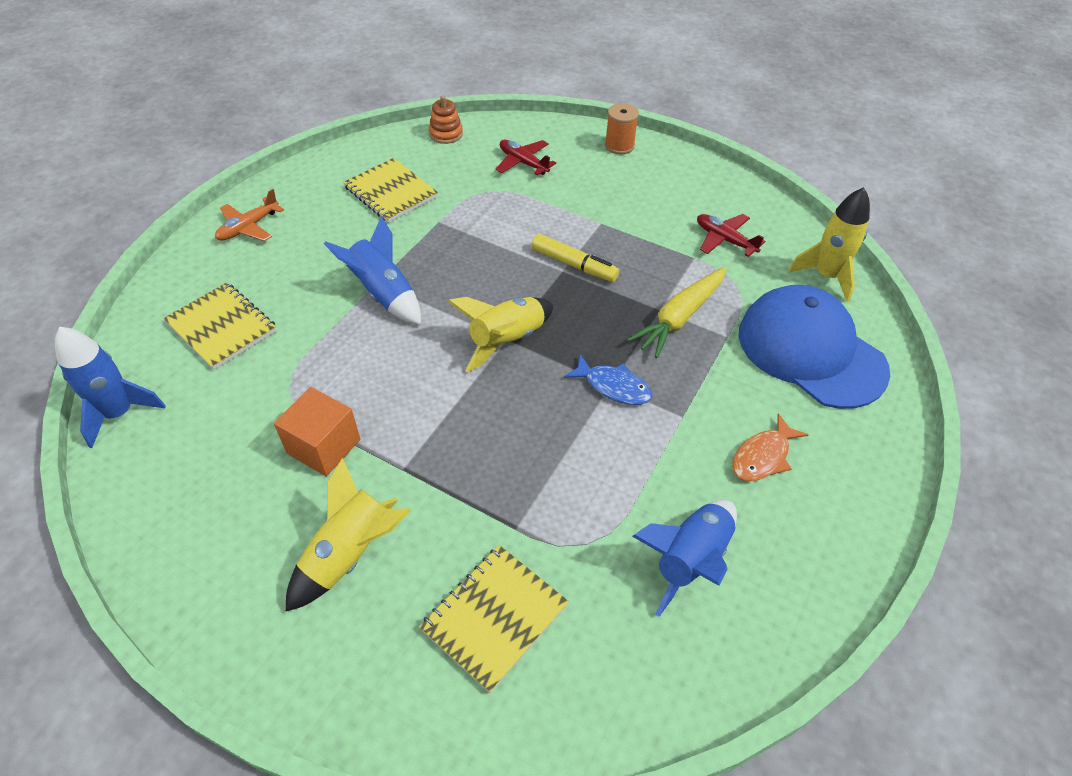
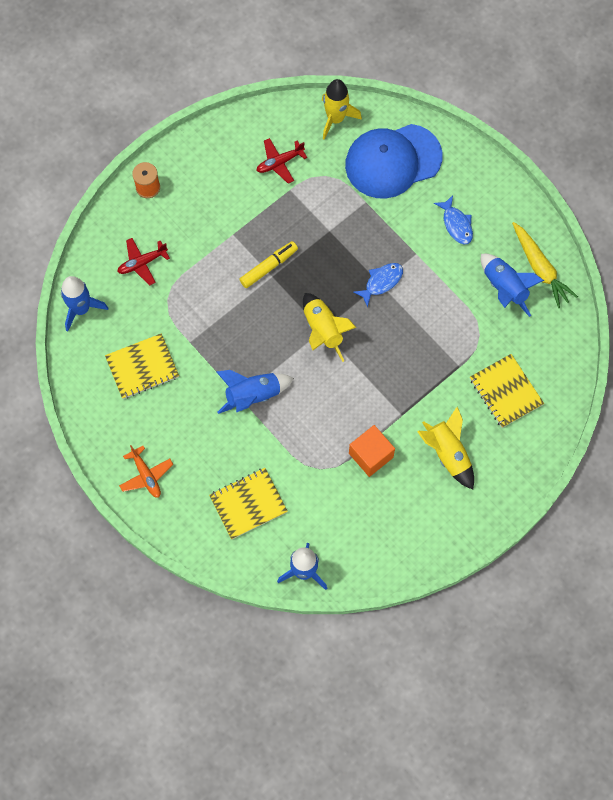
camera: 70 degrees left, 20 degrees up
(446, 134) = (81, 309): orange stacking toy -> blue rocket
(680, 317) = (340, 222): yellow carrot -> yellow carrot (540, 268)
(763, 456) = (456, 224): orange fish -> blue fish

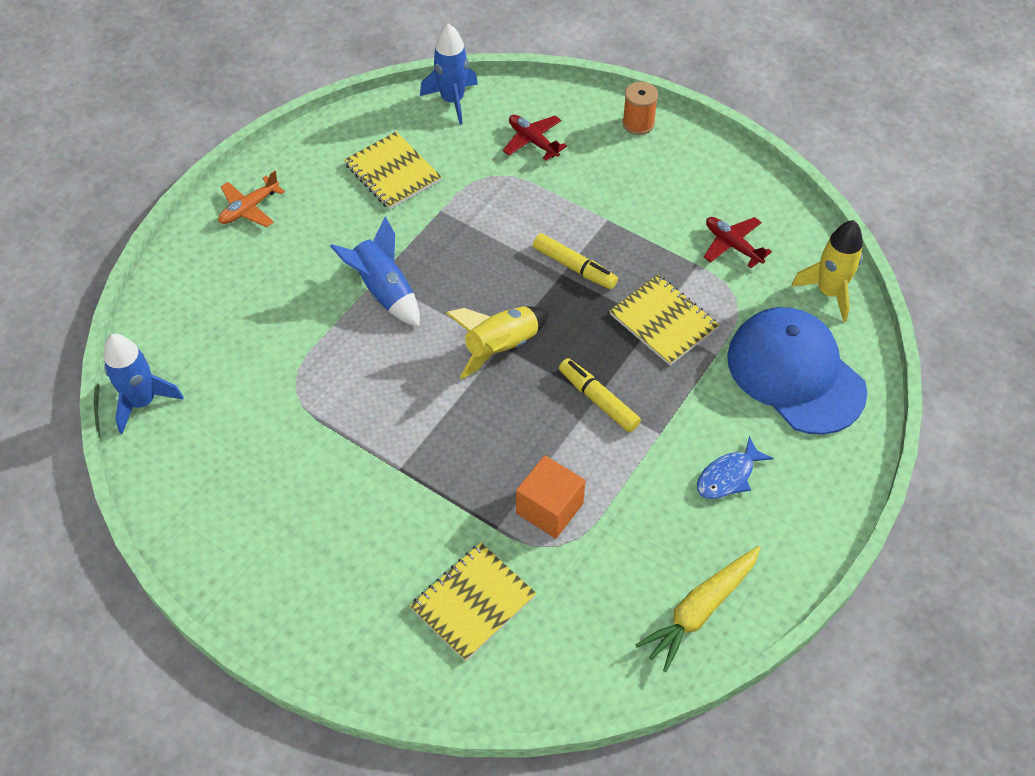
camera: 75 degrees right, 15 degrees down
(248, 504) = (229, 319): yellow notebook -> yellow notebook (663, 321)
(371, 455) = (328, 444): orange cube -> orange cube (549, 508)
(381, 282) = (598, 400): blue fish -> yellow marker
(448, 453) = (352, 542): yellow rocket -> none
(504, 288) = (646, 565): blue rocket -> none

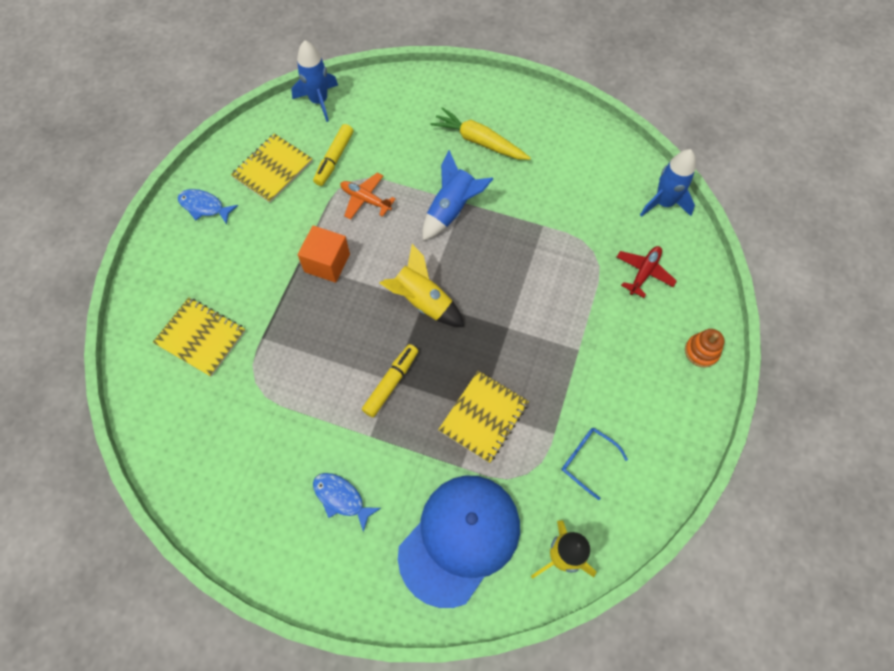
camera: 75 degrees right, 10 degrees up
(249, 208) = (500, 105): orange plane -> orange plane (365, 199)
(262, 573) = (204, 207): none -> blue fish
(393, 172) = (569, 183): yellow notebook -> yellow notebook (273, 169)
(549, 508) = (285, 370): orange cube -> orange cube (327, 263)
(574, 267) = (518, 335): yellow marker -> yellow marker (334, 159)
(638, 123) = (701, 351): orange spool -> orange stacking toy
(700, 610) = (216, 497): yellow carrot -> yellow carrot (479, 141)
(732, 245) = (587, 460): red plane -> blue glasses

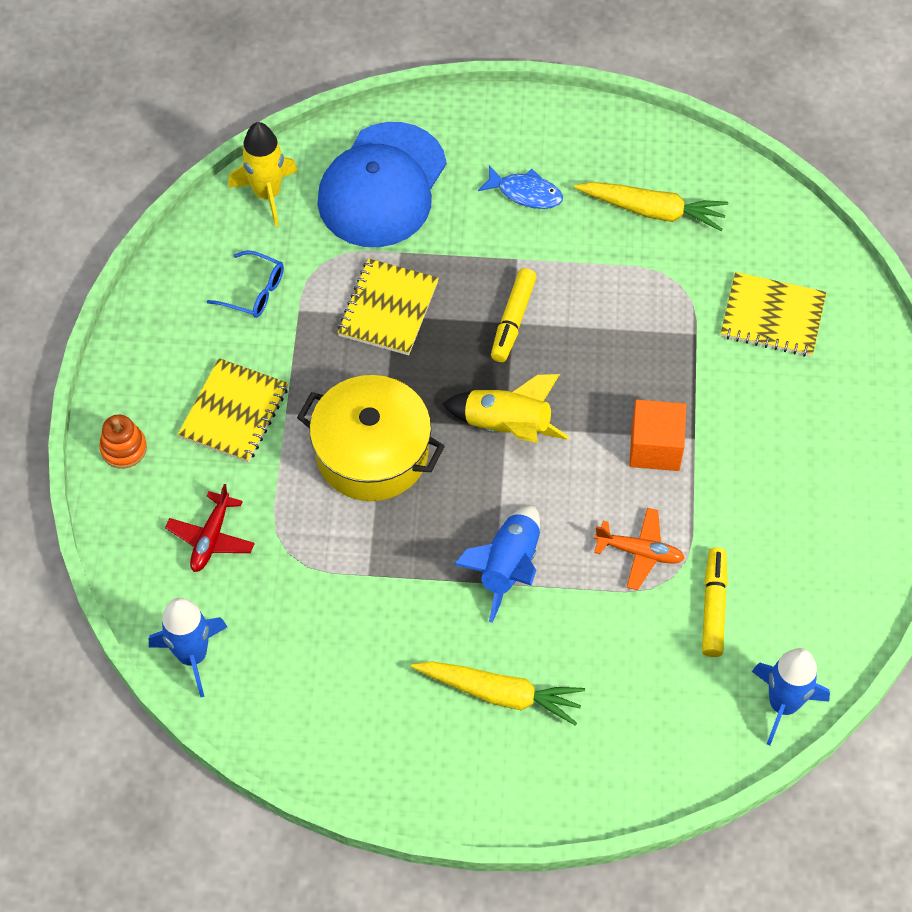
camera: 165 degrees right, 5 degrees down
(204, 207) = (865, 485): blue fish -> none
(246, 453) = (652, 211): none -> yellow carrot
(273, 169) = (797, 566): yellow notebook -> yellow notebook (234, 412)
(522, 305) = (372, 453): none -> yellow pot

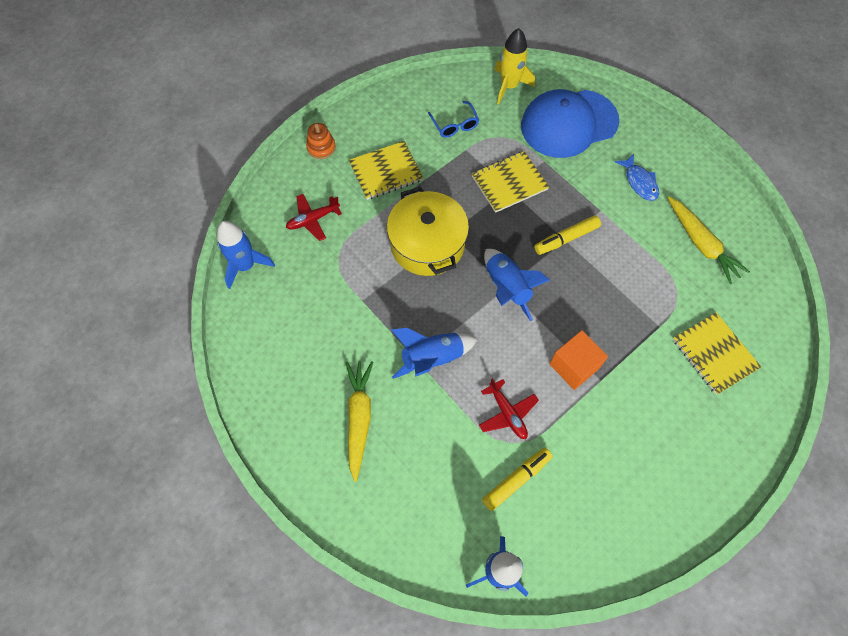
camera: 45 degrees right, 5 degrees up
(500, 694) = (359, 418): yellow carrot -> yellow carrot turned 150 degrees counterclockwise
(506, 426) = (507, 288): yellow rocket -> blue rocket
(639, 552) = (507, 413): orange plane -> red plane

